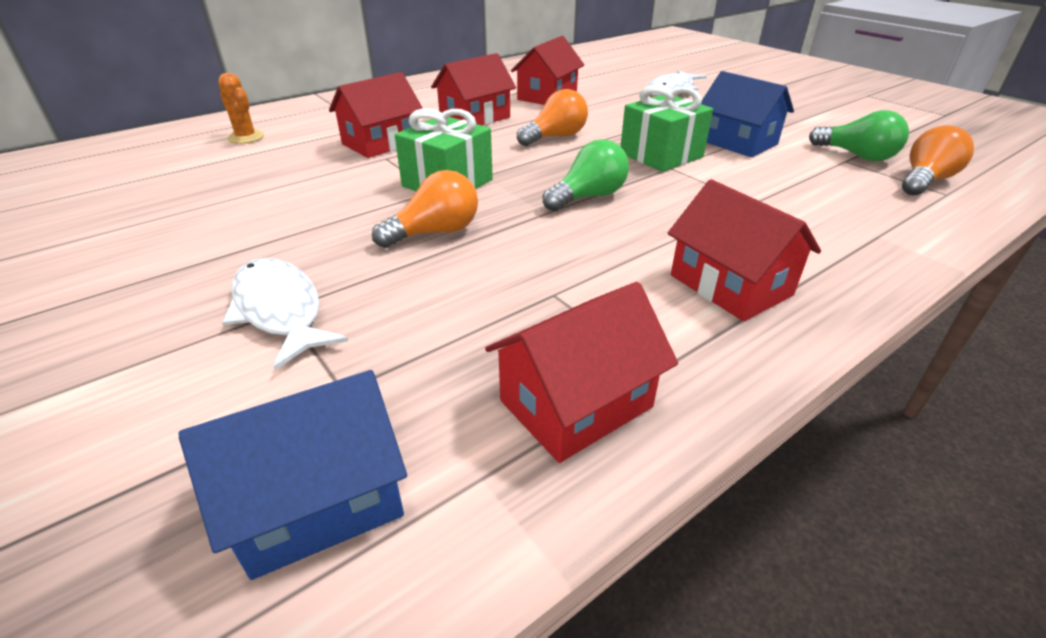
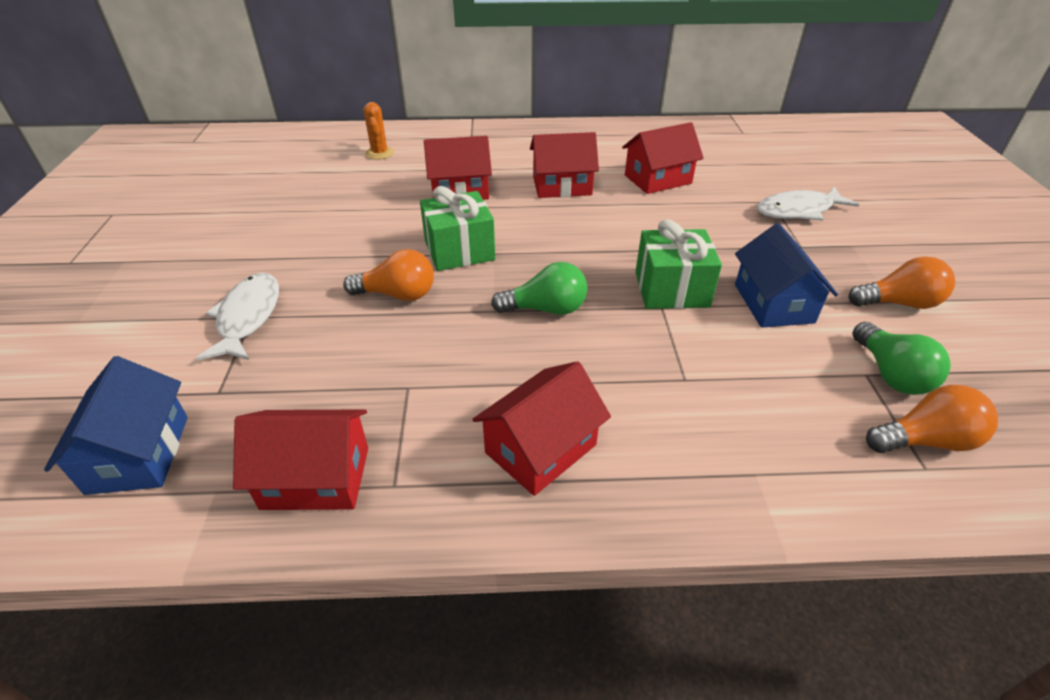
camera: 35 degrees right, 5 degrees up
(318, 500) = (139, 454): blue house -> blue house turned 75 degrees clockwise
(555, 137) = (602, 232): orange light bulb -> orange light bulb (898, 303)
(730, 285) = (540, 448): red house -> red house turned 45 degrees clockwise

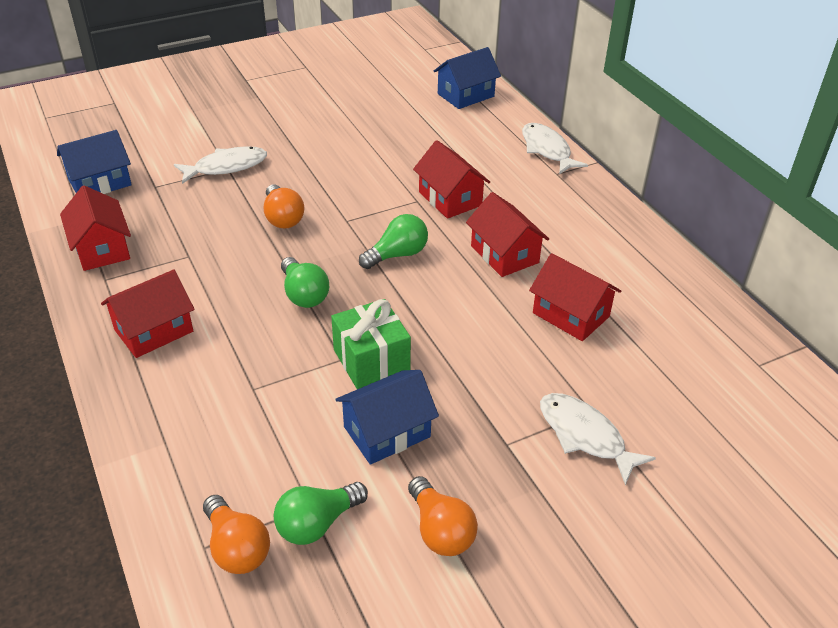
camera: 65 degrees right, 0 degrees up
(304, 143) = (465, 95): none -> blue house
(379, 153) = (479, 136): orange cactus -> none
(434, 131) = (547, 150): none -> white fish
(459, 250) = (357, 228): green gift -> none
(522, 238) = (397, 255): none -> green light bulb
(540, 448) = (154, 331): red house -> red house turned 60 degrees counterclockwise

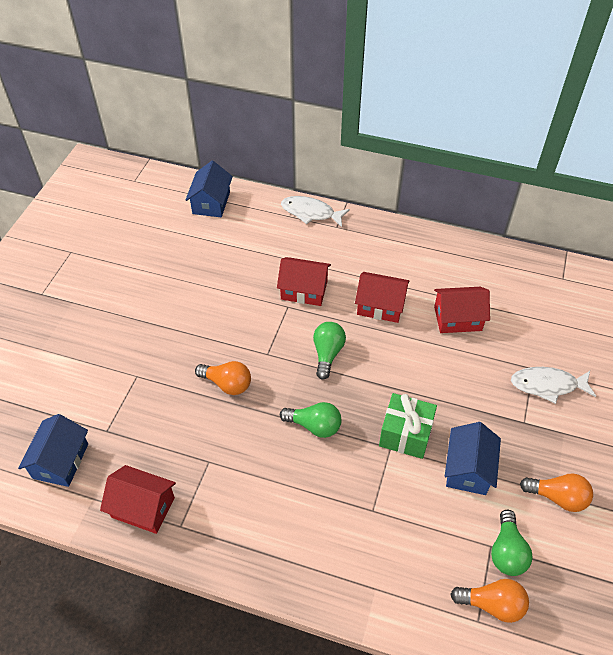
camera: 45 degrees left, 10 degrees up
(154, 331) = (265, 530): red house -> none
(226, 167) = (134, 376): white fish -> none

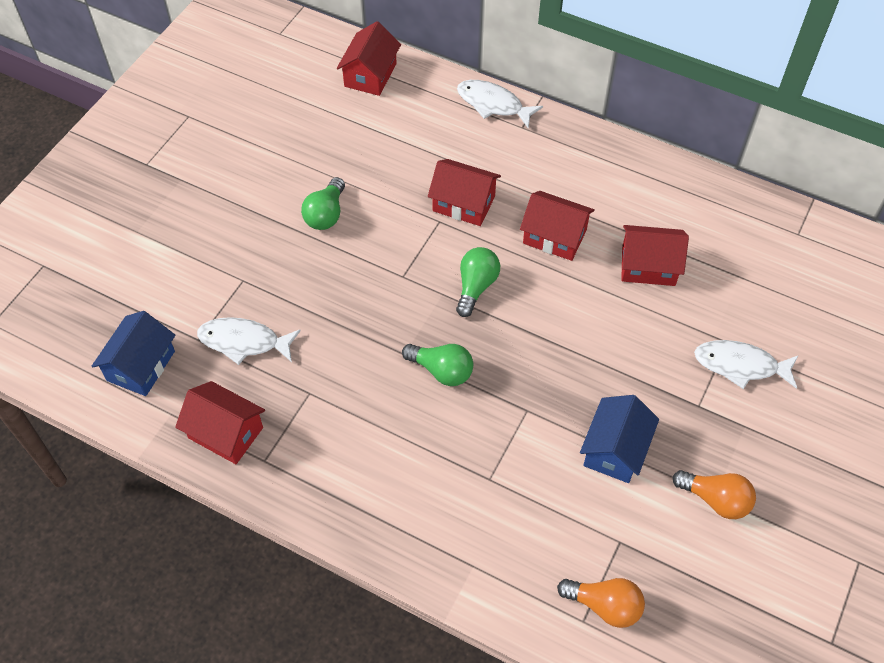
camera: 10 degrees right, 5 degrees up
(146, 427) = (244, 342): none -> white fish
(211, 203) = (370, 75): blue house -> red house
(227, 384) = (348, 305): orange light bulb -> none
(405, 434) = (549, 397): green gift -> none
(507, 551) = (637, 551): green light bulb -> green light bulb (326, 214)

